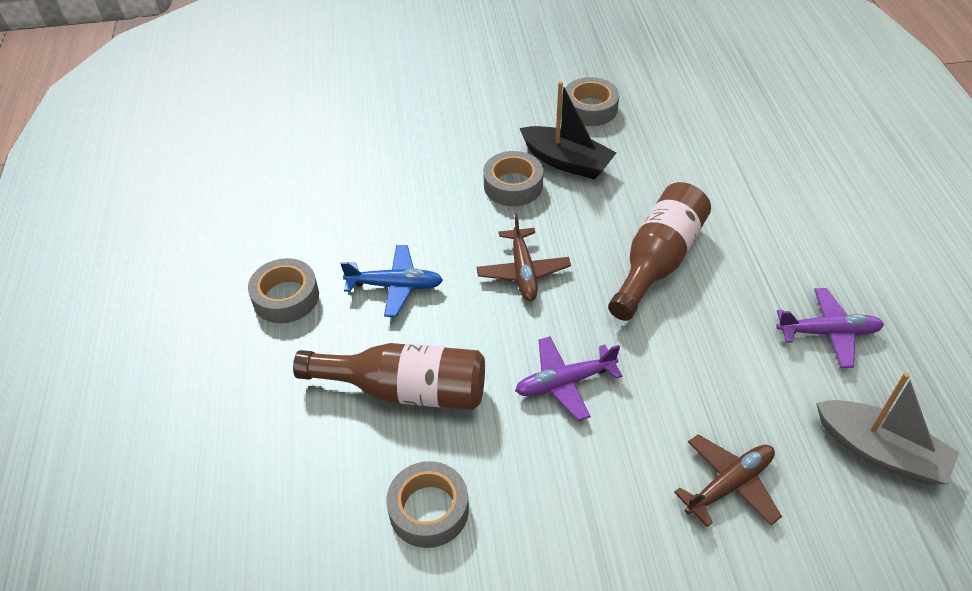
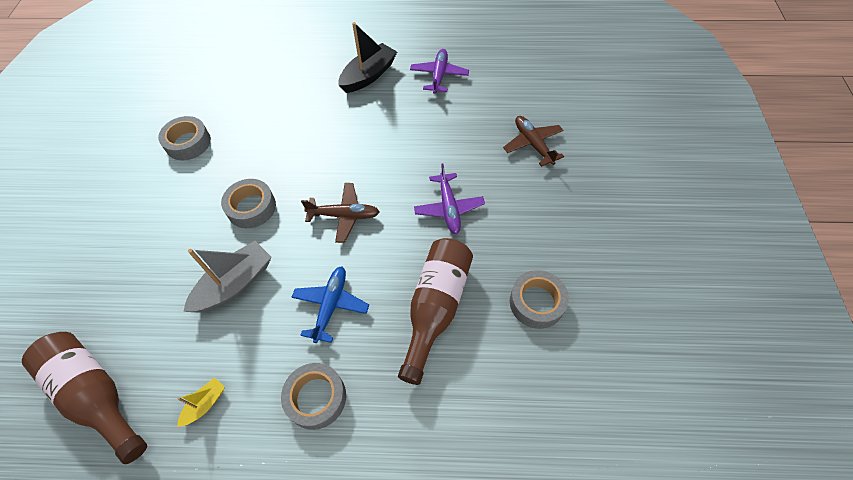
camera: 80 degrees left, 10 degrees up
(277, 214) = (205, 404): none -> yellow boat
(566, 162) = (241, 169): black boat -> black boat (369, 75)
(658, 261) = (360, 137): brown bottle -> brown bottle (96, 395)
(880, 452) = (519, 79): grey boat -> grey boat (235, 284)

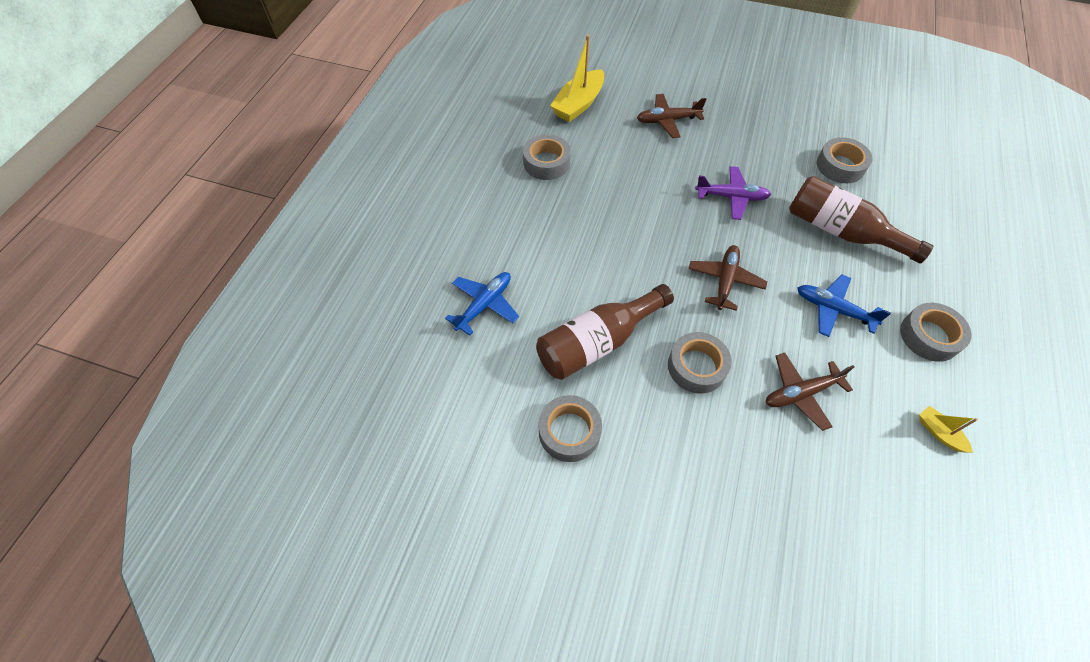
camera: 75 degrees left, 0 degrees up
(96, 395) = (933, 547): brown bottle -> brown bottle (597, 342)
(235, 284) = (800, 393): grey boat -> brown plane
(286, 76) = (484, 305): none -> blue plane
(369, 75) = (520, 222): black boat -> none
(439, 75) = (546, 162): purple plane -> grey tape
(522, 79) = (578, 104): none -> yellow boat

